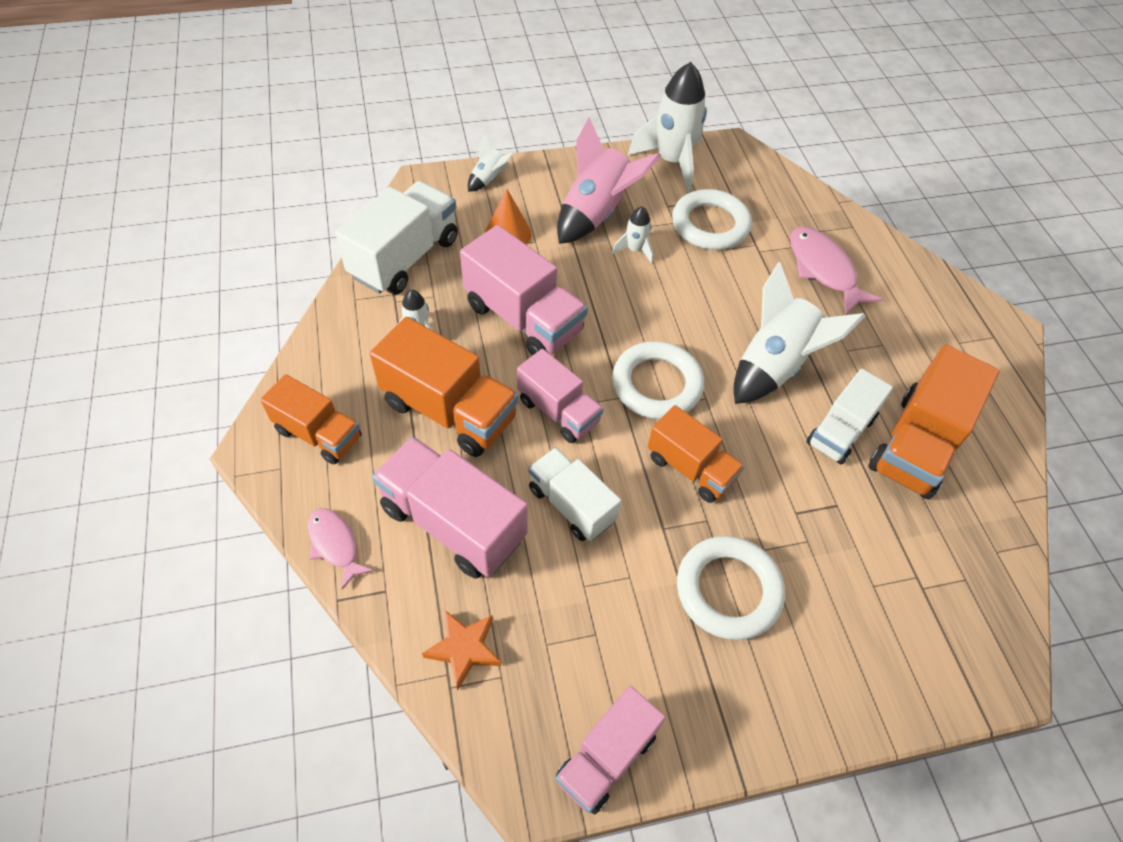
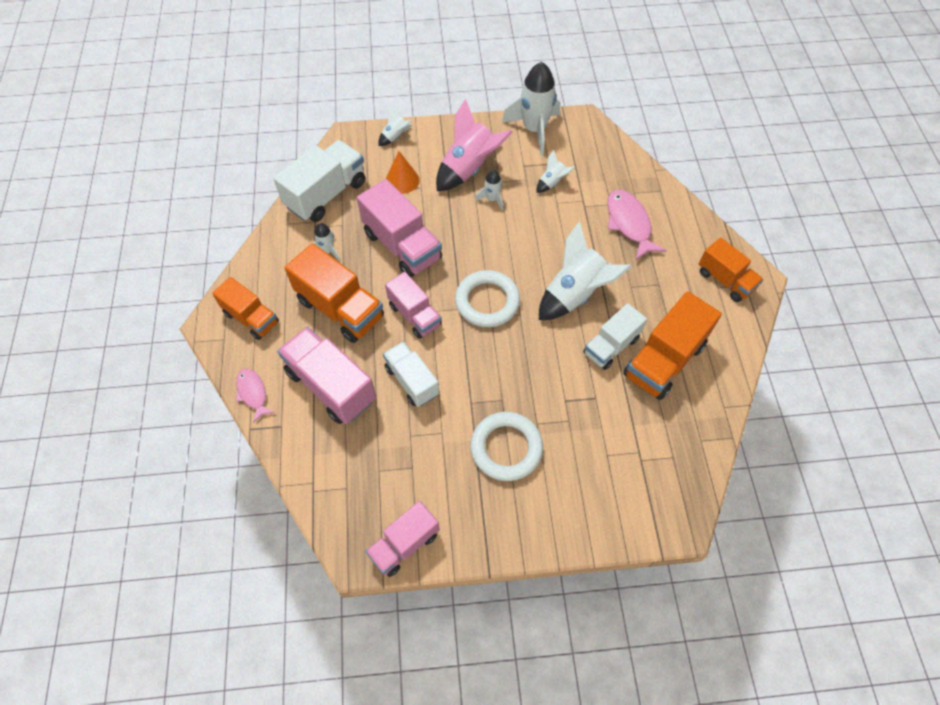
camera: 10 degrees right, 5 degrees up
(464, 649) = (325, 468): orange star -> none
(690, 468) = (498, 363): orange truck -> orange truck (725, 280)
(710, 225) = (552, 182): white ring -> white rocket

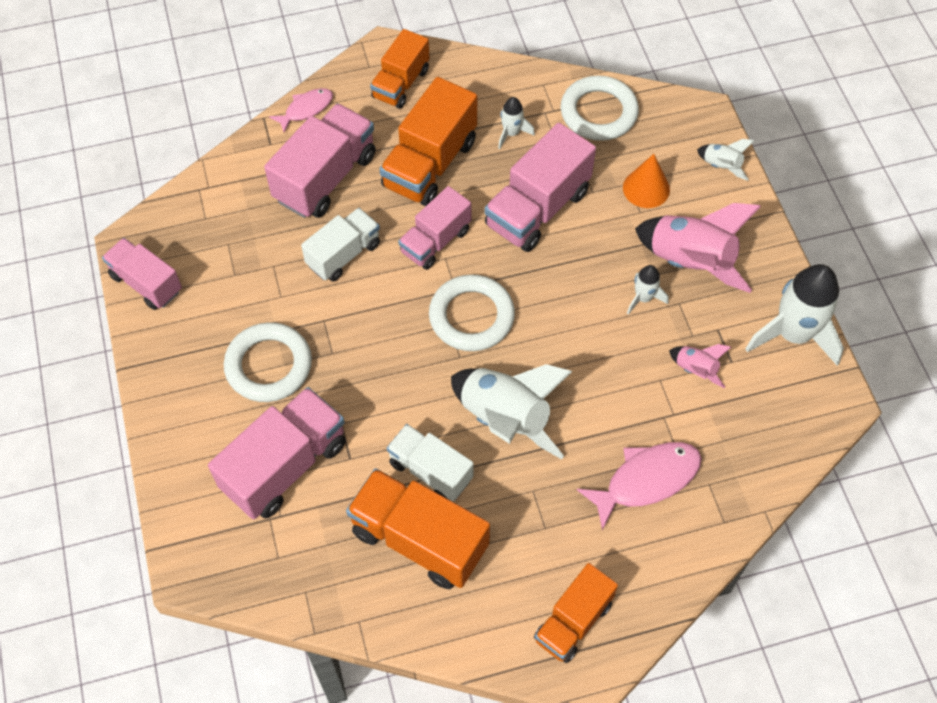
camera: 80 degrees right, 0 degrees up
(326, 194) = (598, 112): white truck -> white ring
(552, 182) = (695, 370): white rocket -> pink rocket
(597, 444) = (285, 466): none -> pink truck

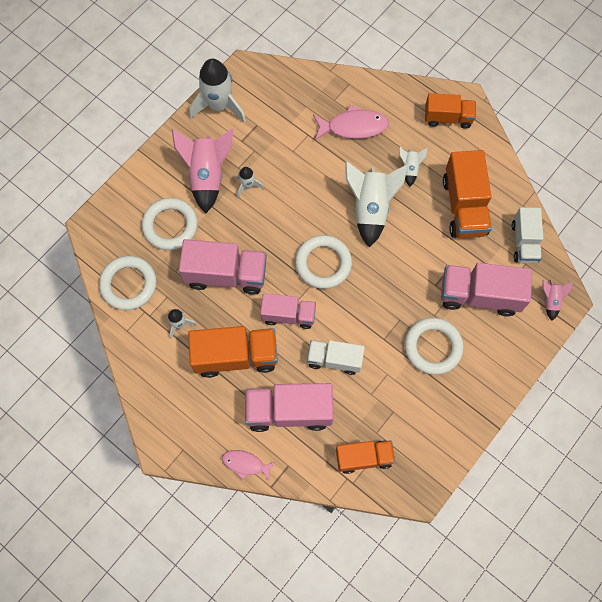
camera: 125 degrees left, 10 degrees up
(146, 283) = (437, 459): pink truck -> none
(401, 84) = (184, 418): orange truck -> orange truck (364, 457)
(430, 471) = (426, 225): white truck -> white truck (524, 242)
(646, 188) = (170, 226): orange cone -> white ring
(646, 480) = (353, 127): pink fish -> pink fish turned 150 degrees clockwise
(695, 370) = (274, 138): pink rocket -> pink rocket (550, 301)
(721, 166) = (126, 195): white rocket -> white rocket (409, 169)

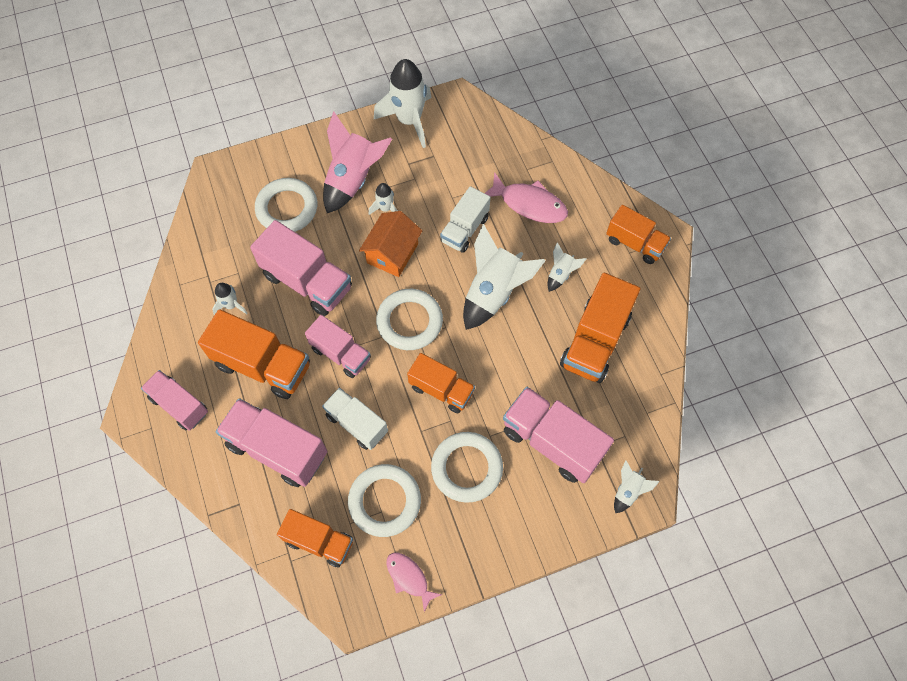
camera: 30 degrees right, 5 degrees down
(129, 284) = (211, 243): white ring -> white ring (385, 501)
(193, 421) = (179, 405): none -> pink truck
(245, 464) = (199, 477): pink fish -> pink fish (409, 578)
(276, 218) = (392, 253): none -> orange house
(379, 301) = (441, 390): none -> orange truck
(524, 242) = (637, 413): white truck -> white truck (464, 229)
(550, 301) = (628, 491): pink rocket -> white rocket

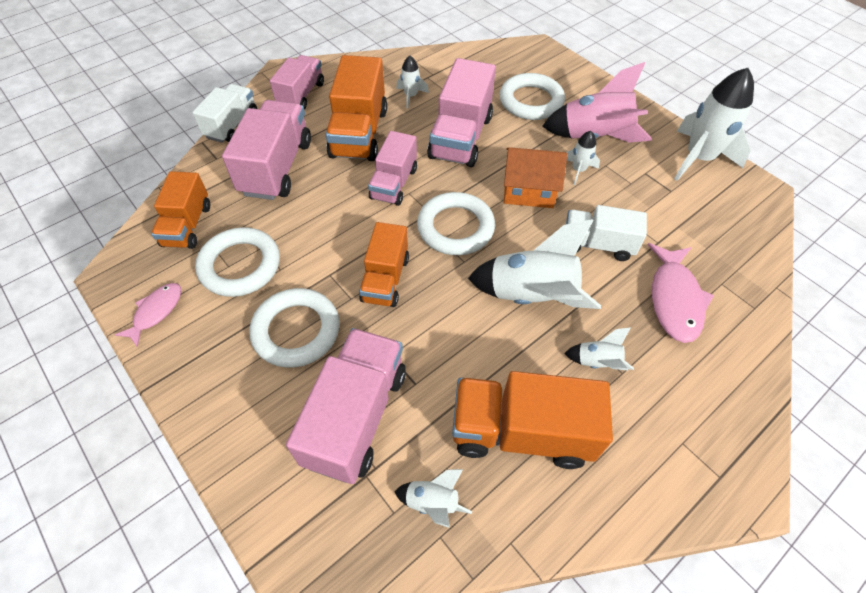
camera: 70 degrees right, 10 degrees down
(357, 423) = (321, 218): white truck -> white truck (232, 125)
(628, 491) = (310, 539): white rocket -> white rocket (432, 502)
(635, 243) = (702, 447): orange truck -> none

